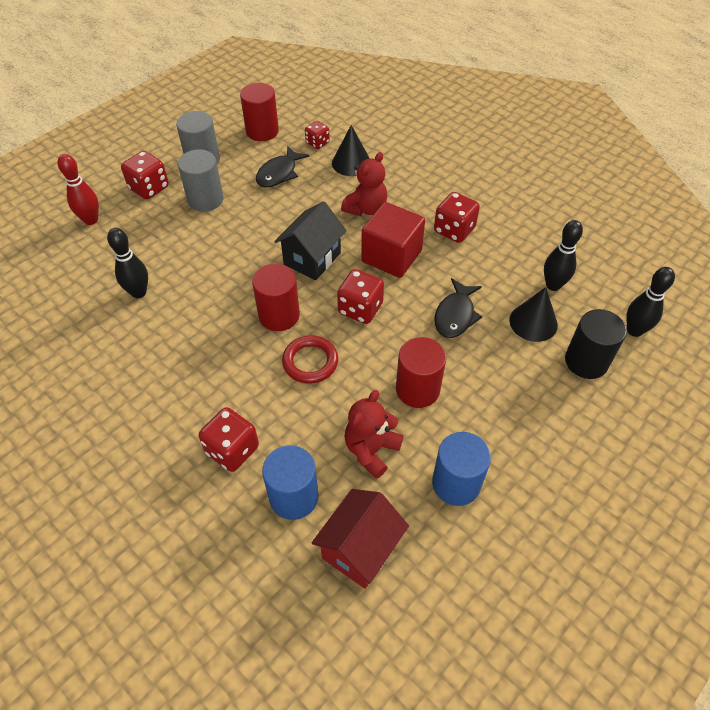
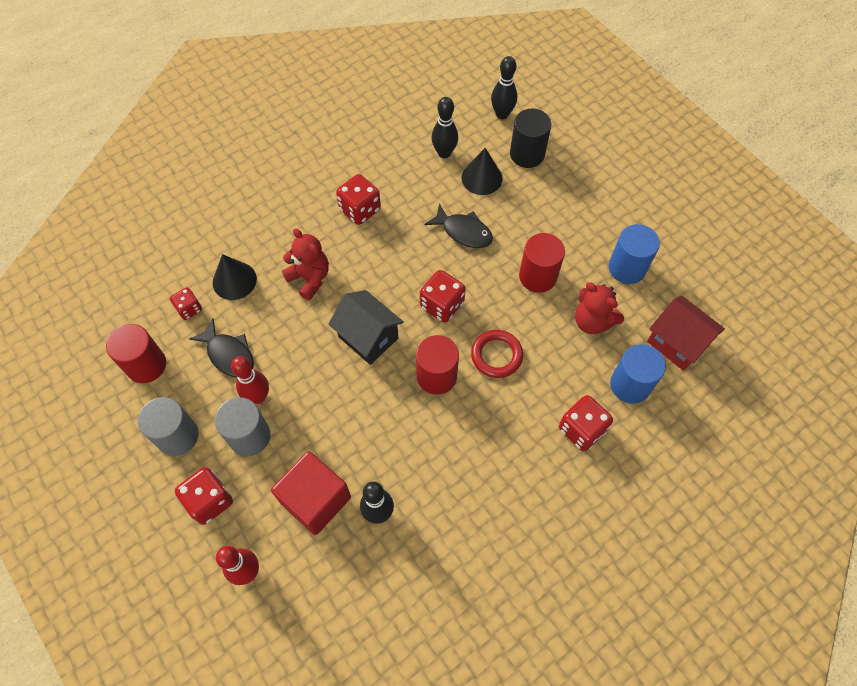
camera: 80 degrees left, 10 degrees up
(242, 198) = (258, 397): none -> red bowling pin
(391, 256) = (381, 268): red cube -> red cube (315, 499)

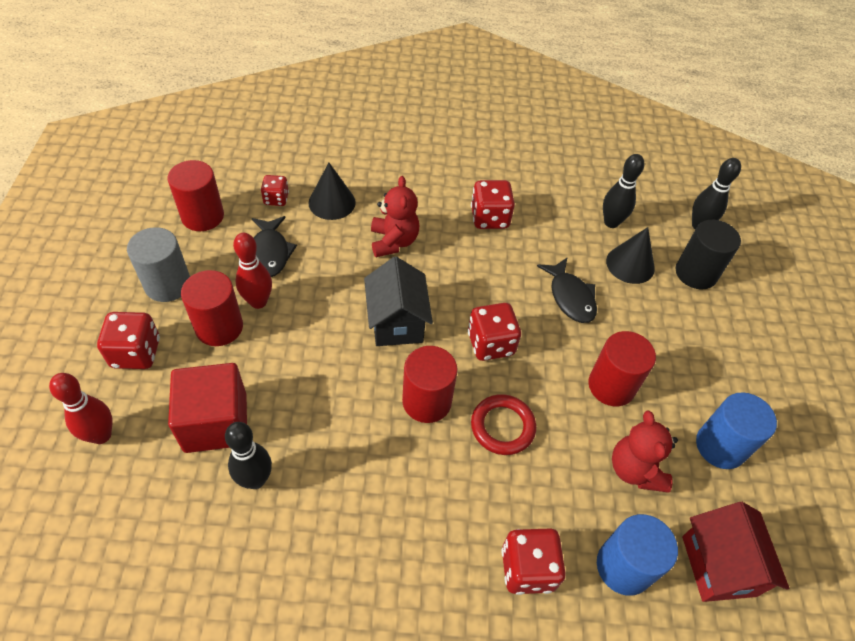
camera: 35 degrees right, 10 degrees down
(249, 436) = (219, 327): grey cylinder -> red cylinder

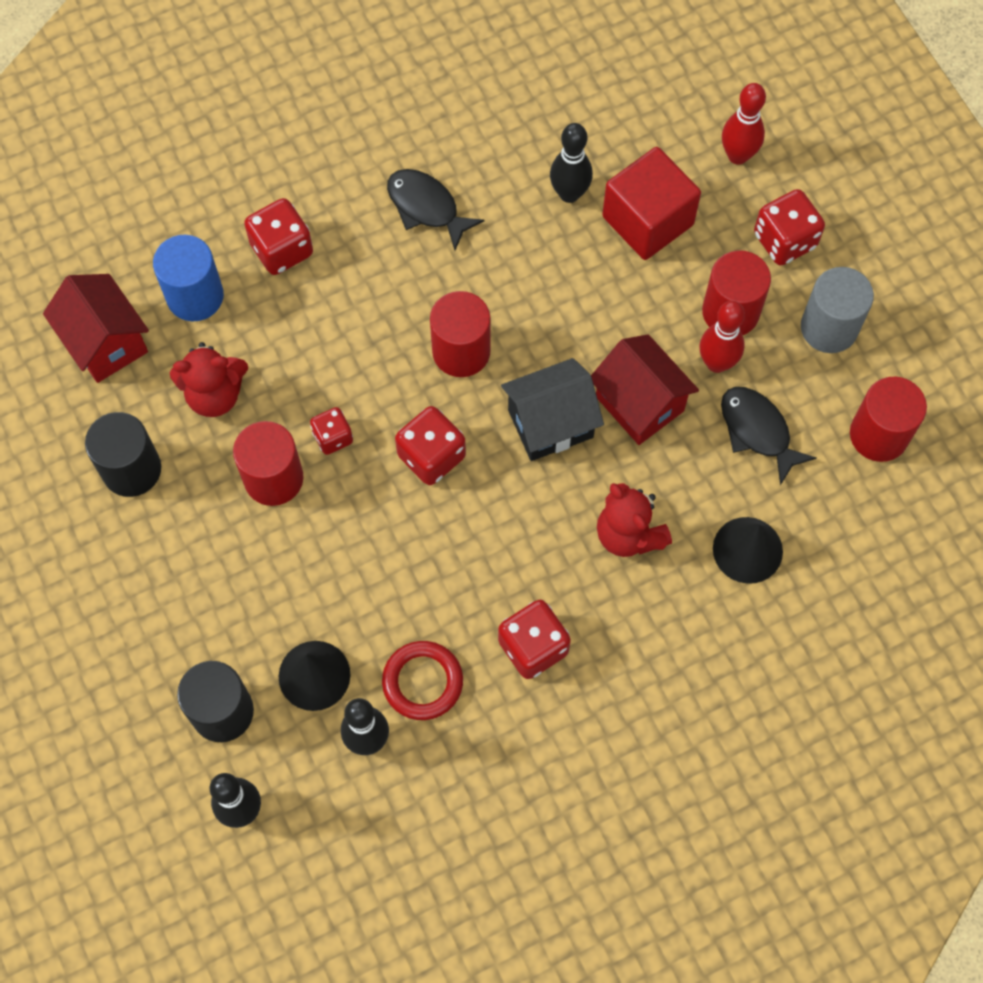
camera: 155 degrees right, 15 degrees up
(276, 199) = (818, 513): red dice -> red dice (333, 437)
(329, 304) = (639, 404): none -> red house
(396, 322) = (550, 423): black house -> black house turned 75 degrees counterclockwise
(502, 427) = (369, 367): red ring -> red ring (422, 682)
(570, 297) = (369, 576): black fish -> black fish (426, 207)
(635, 469) = (215, 394): red teddy bear -> red teddy bear turned 120 degrees clockwise
(720, 446) = (131, 469): blue cylinder -> black cylinder

